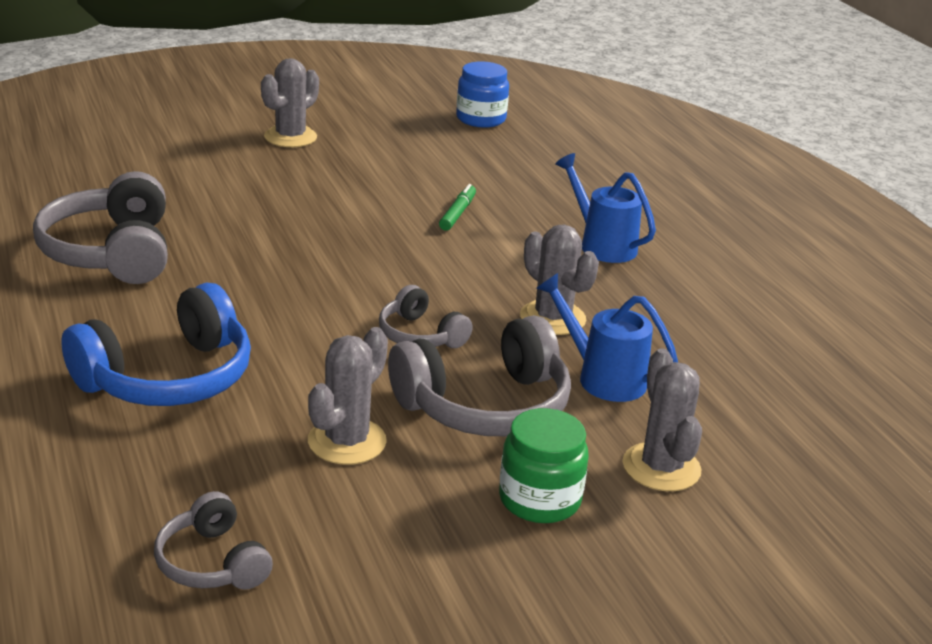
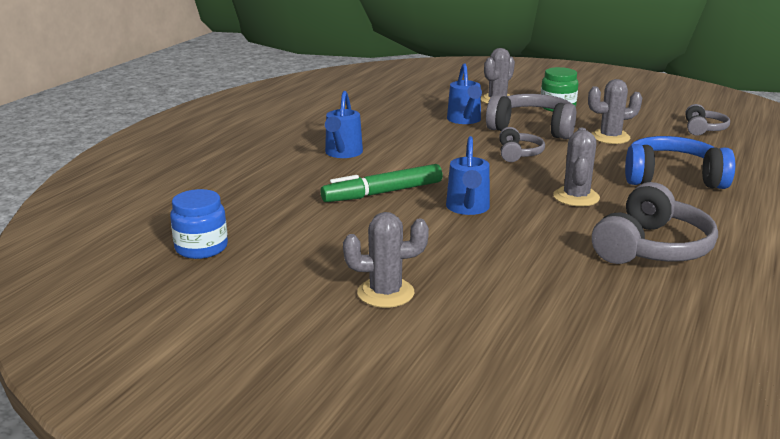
camera: 130 degrees left, 5 degrees down
(348, 228) = (467, 208): none -> blue watering can
(457, 213) = (383, 193): green marker -> green marker, size x1.87
(552, 318) = (441, 140): grey cactus -> grey cactus (576, 197)

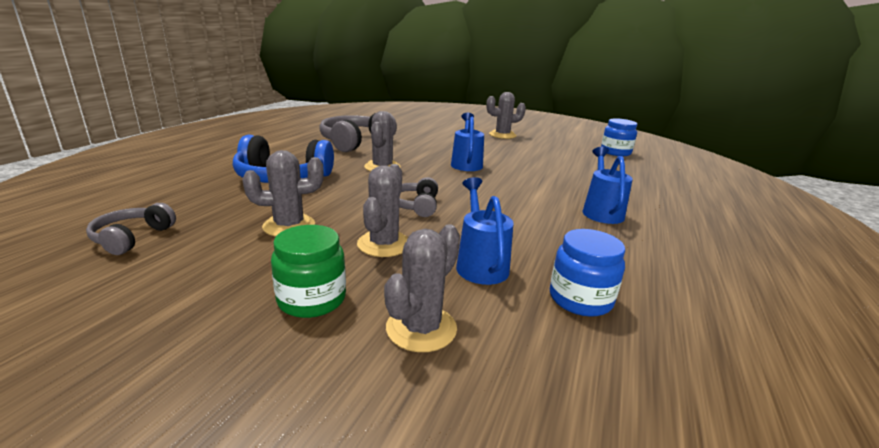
camera: 175 degrees right, 0 degrees up
(383, 193) = (533, 175): green marker -> none
(410, 108) = (580, 299): none -> blue jar
(532, 128) = (383, 244): grey headphones -> grey cactus

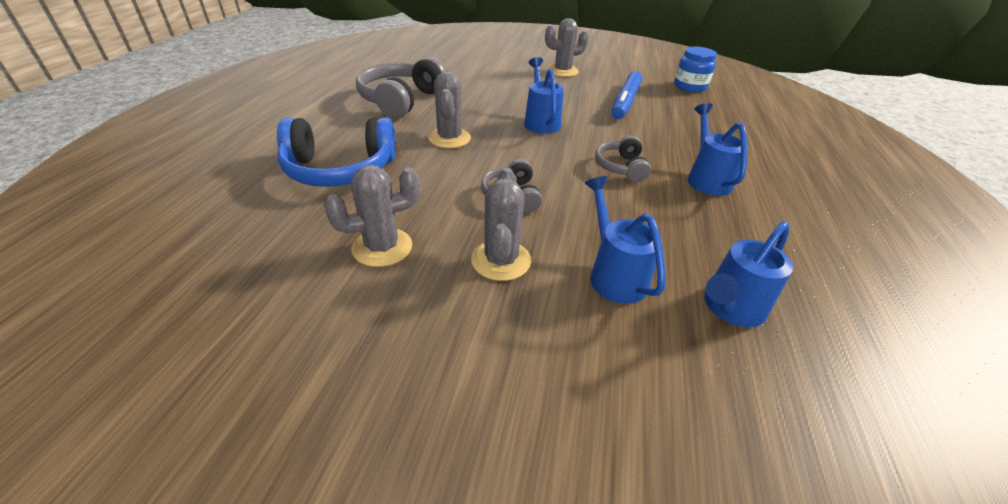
camera: 10 degrees left, 15 degrees up
(132, 238) = (200, 294): grey headphones -> grey headphones (621, 167)
(312, 299) = (457, 356): green jar -> none
(421, 328) = (590, 378): grey cactus -> none
(549, 157) = (625, 102): none -> blue marker
(580, 299) = (730, 308): blue jar -> blue watering can

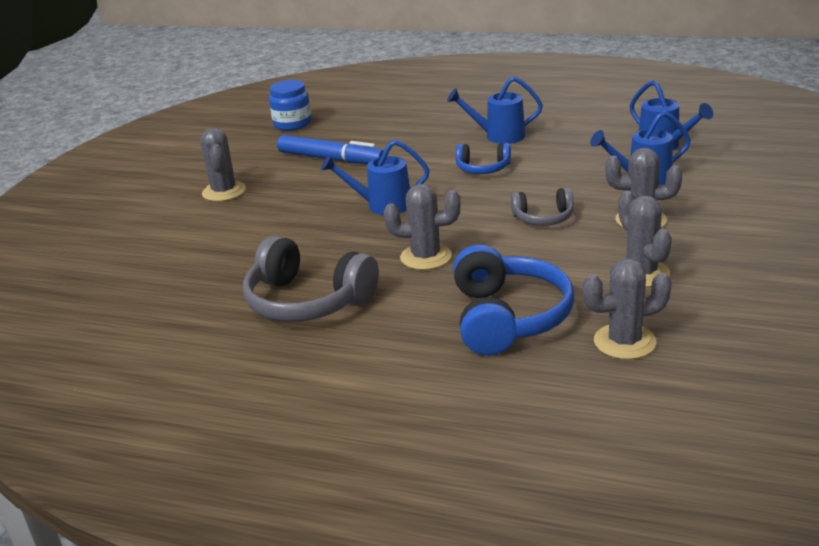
camera: 80 degrees left, 10 degrees down
(267, 224) = (624, 342): none -> grey cactus
(621, 167) = (483, 169): grey headphones -> blue headphones

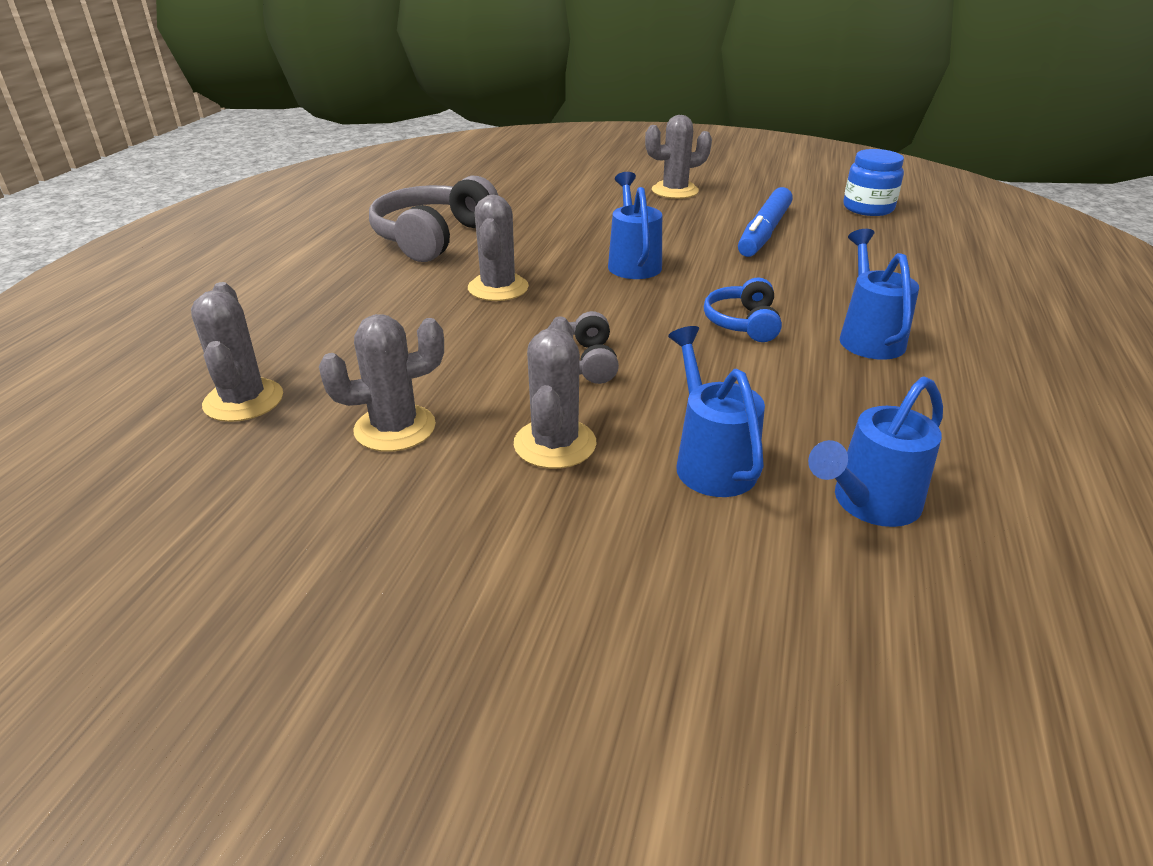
camera: 85 degrees right, 5 degrees up
(508, 318) = (343, 331): blue headphones -> none

